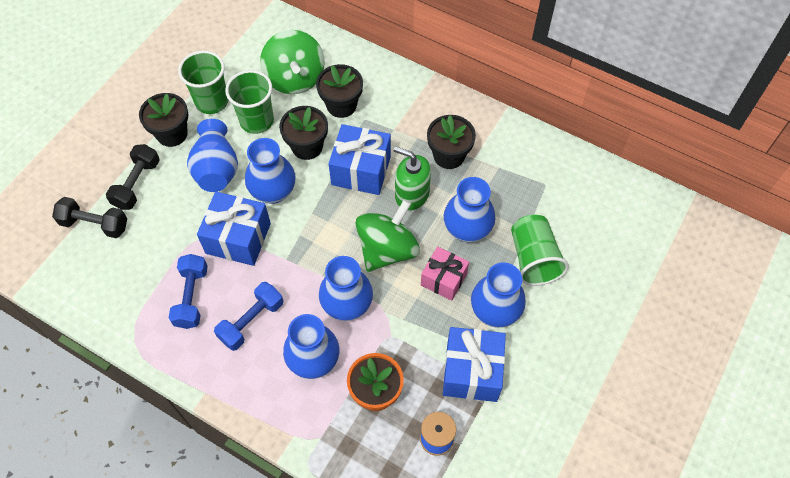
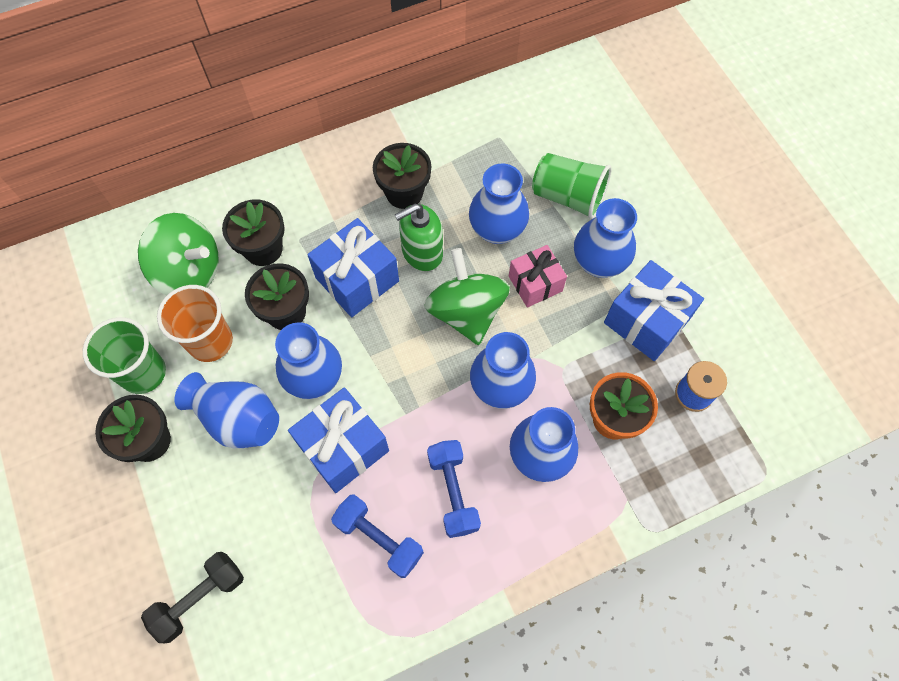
camera: 55 degrees left, 5 degrees up
(137, 184) = (184, 518): black dumbbell -> none
(257, 121) = (210, 342): green cup -> orange cup

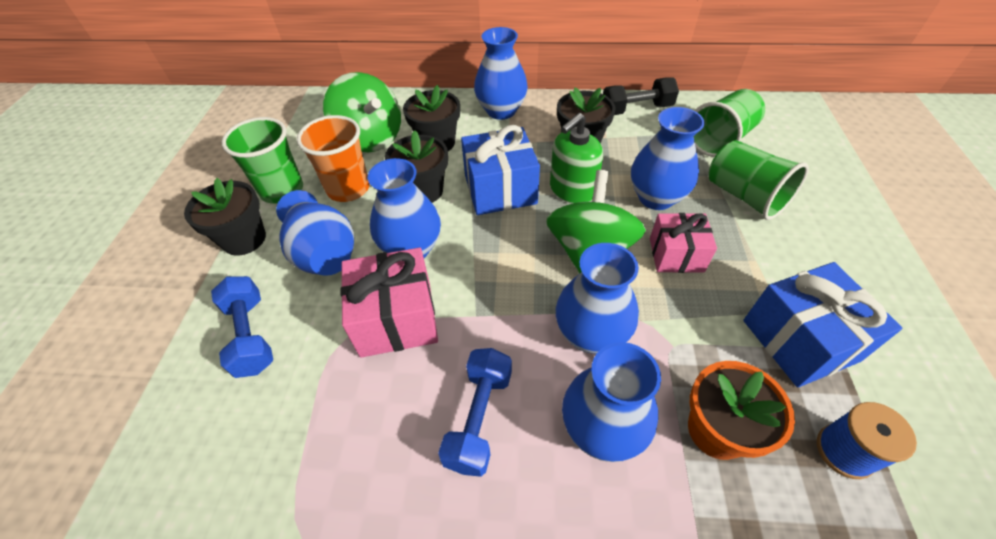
camera: 30 degrees right, 15 degrees down
(199, 598) = (167, 393): black dumbbell -> black dumbbell (636, 109)
(343, 447) = (396, 318): blue gift -> pink gift
(379, 538) = (370, 427): blue dumbbell -> blue dumbbell (251, 335)
(422, 252) = (572, 190): green soap dispenser -> green soap dispenser turned 45 degrees counterclockwise
(527, 135) = (720, 139): none -> green cup
(599, 262) = (758, 262): blue vase -> blue vase (501, 111)

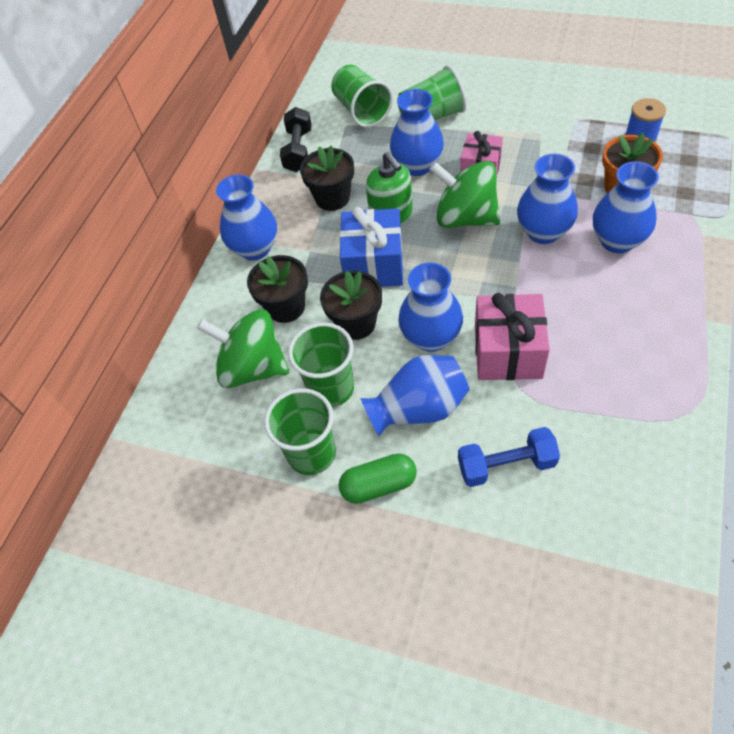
camera: 70 degrees left, 5 degrees up
(244, 239) = (379, 485): black flower pot -> green capsule
(348, 189) = (331, 388): orange cup -> green cup
(370, 138) = (253, 367): green spinning top -> green spinning top turned 135 degrees counterclockwise
(479, 418) = (603, 305): blue dumbbell -> none
(800, 340) = (564, 131): blue gift -> none

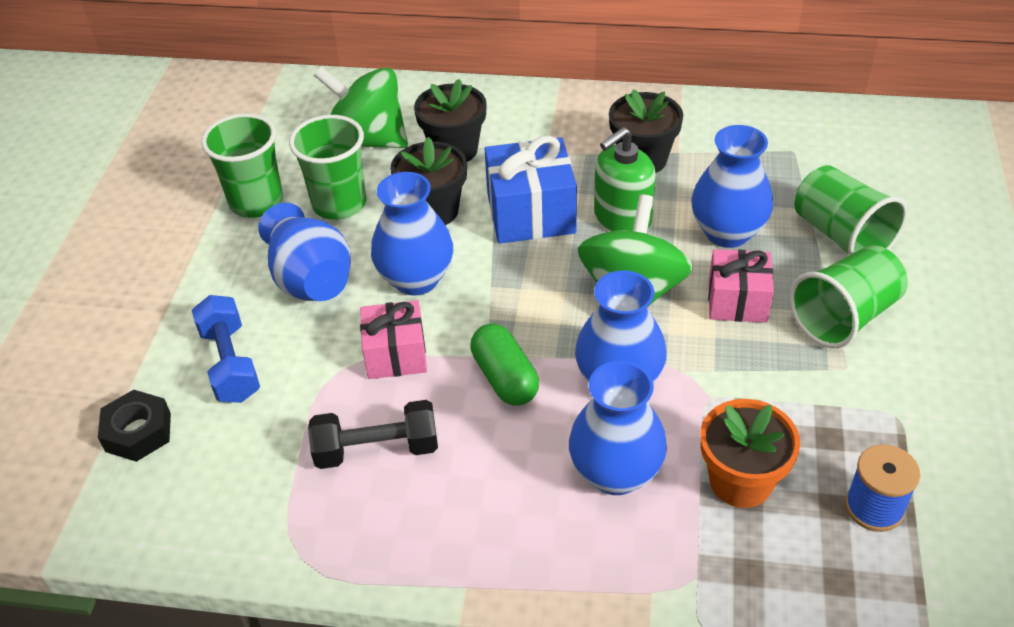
camera: 75 degrees right, 10 degrees down
(253, 367) = (367, 140): green spinning top -> green spinning top turned 75 degrees counterclockwise
(255, 248) = (542, 110): blue vase -> none
(298, 150) = (726, 115): black dumbbell -> black dumbbell (377, 449)
(361, 111) = (829, 161): green cup -> green cup (844, 316)
(379, 485) = (214, 258): green capsule -> green capsule (505, 378)
(507, 352) = (396, 354): pink gift -> pink gift, size x0.66
(576, 532) = (138, 432): none -> black nut

